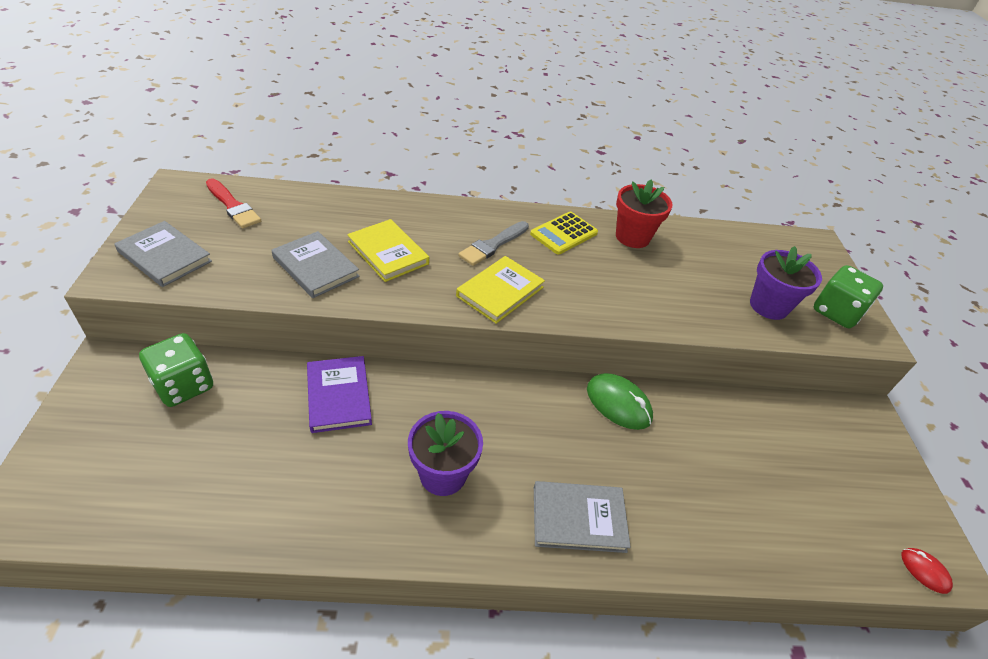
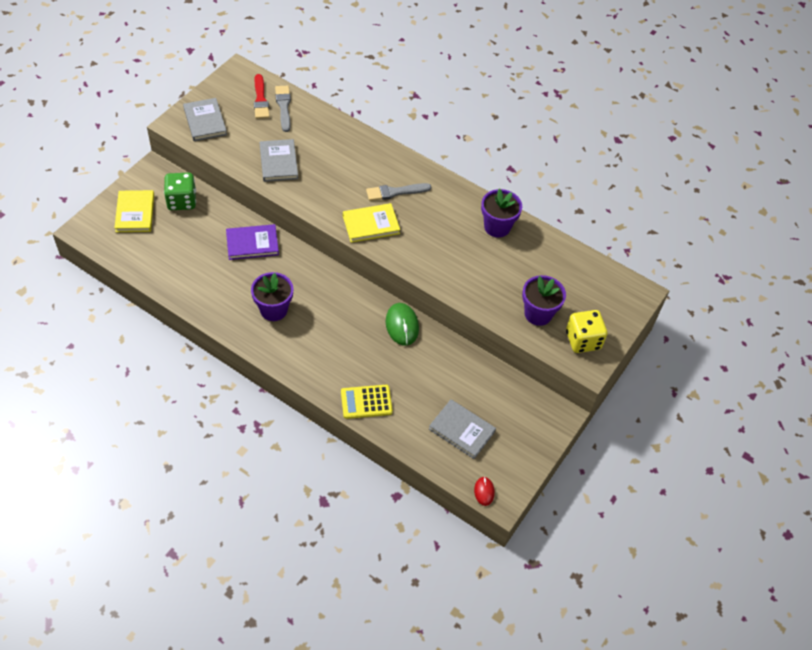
camera: 35 degrees right, 10 degrees up
(272, 204) = (283, 106): none -> grey brush
(339, 396) = (252, 244): purple book -> purple book turned 60 degrees clockwise
(388, 253) = (326, 170): yellow book -> yellow book (135, 213)
(564, 233) = (450, 204): yellow calculator -> yellow calculator (366, 402)
(578, 519) = (323, 365): grey book -> grey book (461, 430)
(632, 237) = (497, 227): red flower pot -> purple flower pot
(836, 312) = (583, 340): green dice -> yellow dice

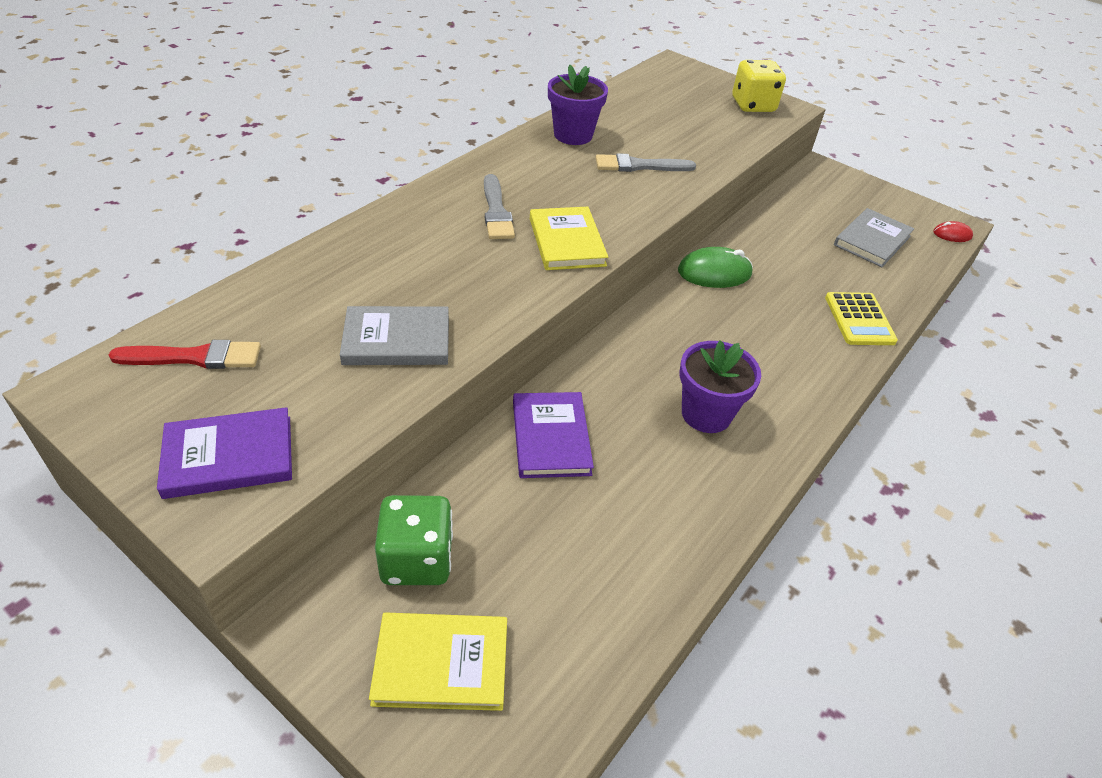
camera: 85 degrees left, 10 degrees down
(205, 121) = (229, 456): grey book -> purple book
(283, 106) = (233, 324): grey brush -> grey brush (639, 166)
(538, 314) = (719, 127): purple flower pot -> none

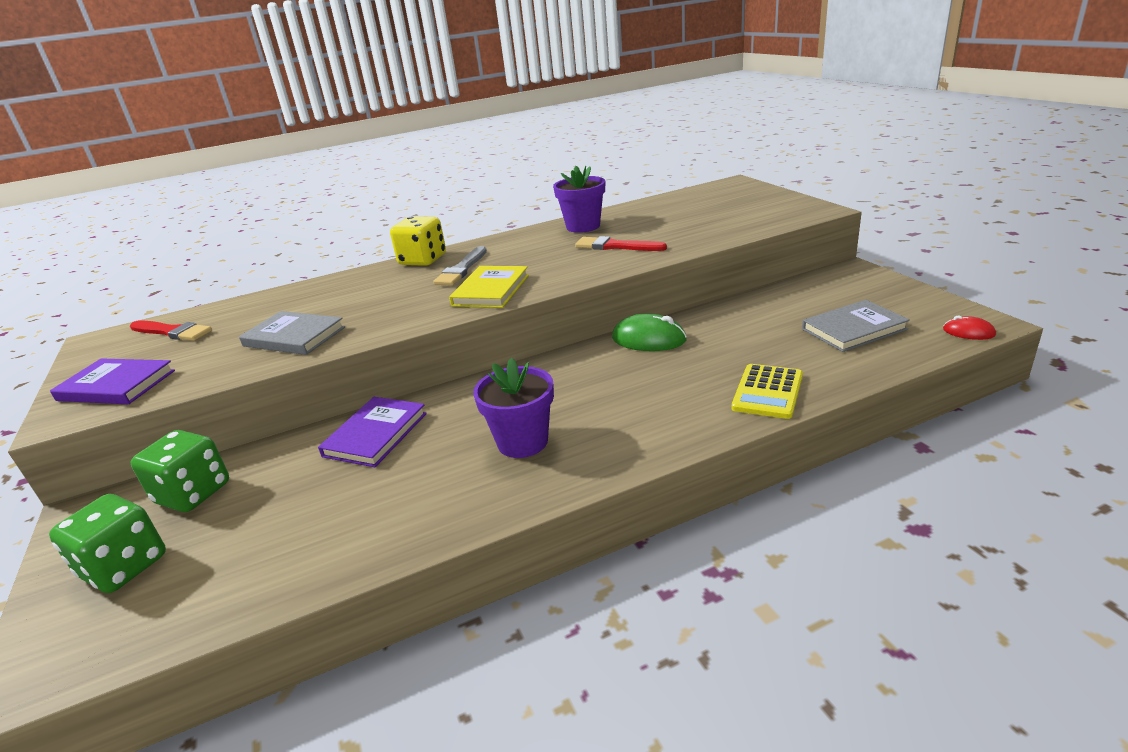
camera: 35 degrees right, 15 degrees down
(441, 664) = (124, 566): yellow book -> green dice
(639, 166) = (616, 246): grey brush -> red brush
(753, 105) = (780, 209): yellow dice -> yellow dice (423, 260)

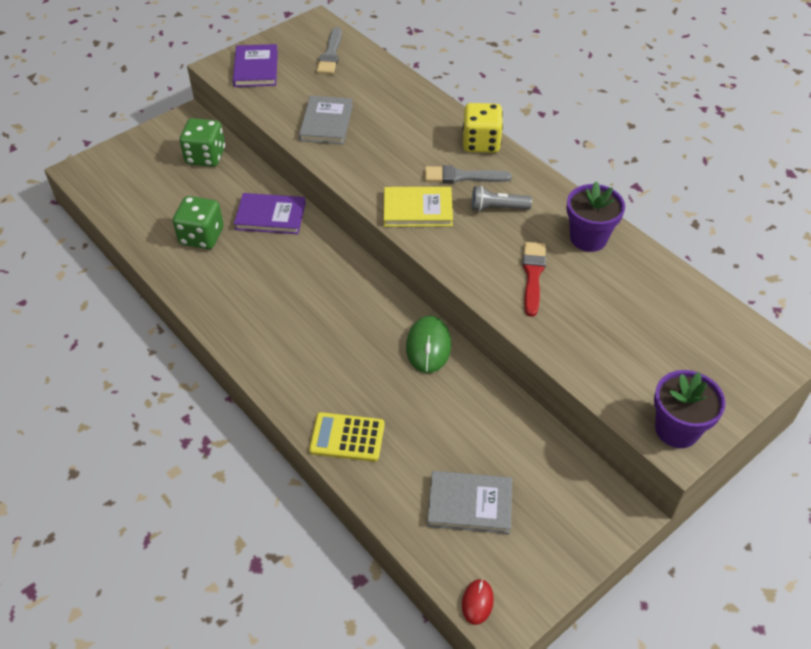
camera: 70 degrees right, 20 degrees up
(124, 566) = (146, 161): green dice -> green dice (201, 236)
(172, 332) = (330, 54): red brush -> grey brush
(519, 256) = (497, 208): none -> grey flashlight
(522, 442) = (267, 297): purple flower pot -> purple flower pot (677, 429)
(854, 329) = (469, 504): grey book -> grey book turned 45 degrees counterclockwise

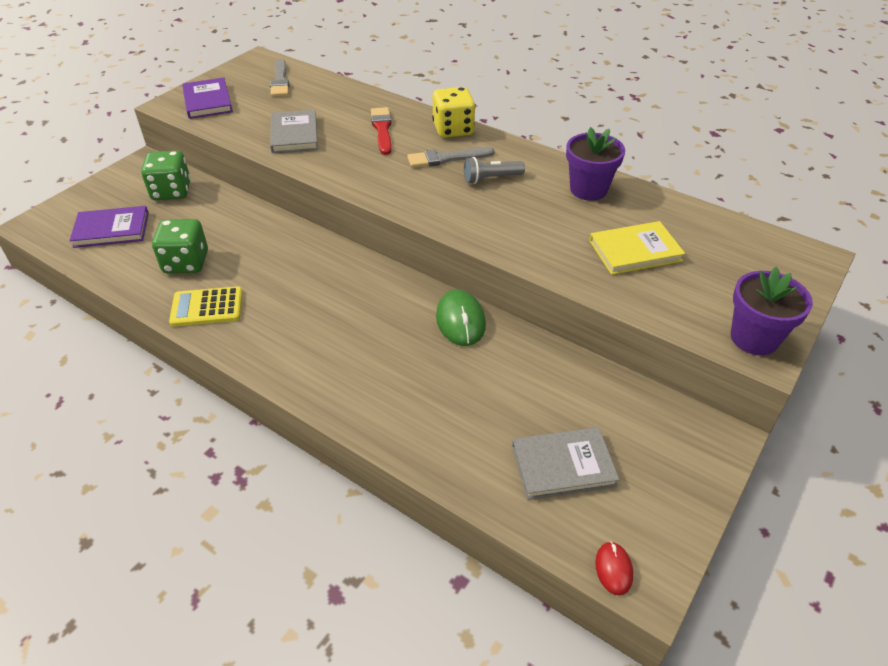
camera: 15 degrees left, 5 degrees down
(270, 216) = (256, 232): purple book -> purple book (111, 230)
(347, 437) = (406, 426): yellow calculator -> yellow calculator (207, 307)
(417, 209) = (413, 192): yellow book -> yellow book (635, 251)
(533, 275) = (550, 229): red brush -> red brush (382, 129)

